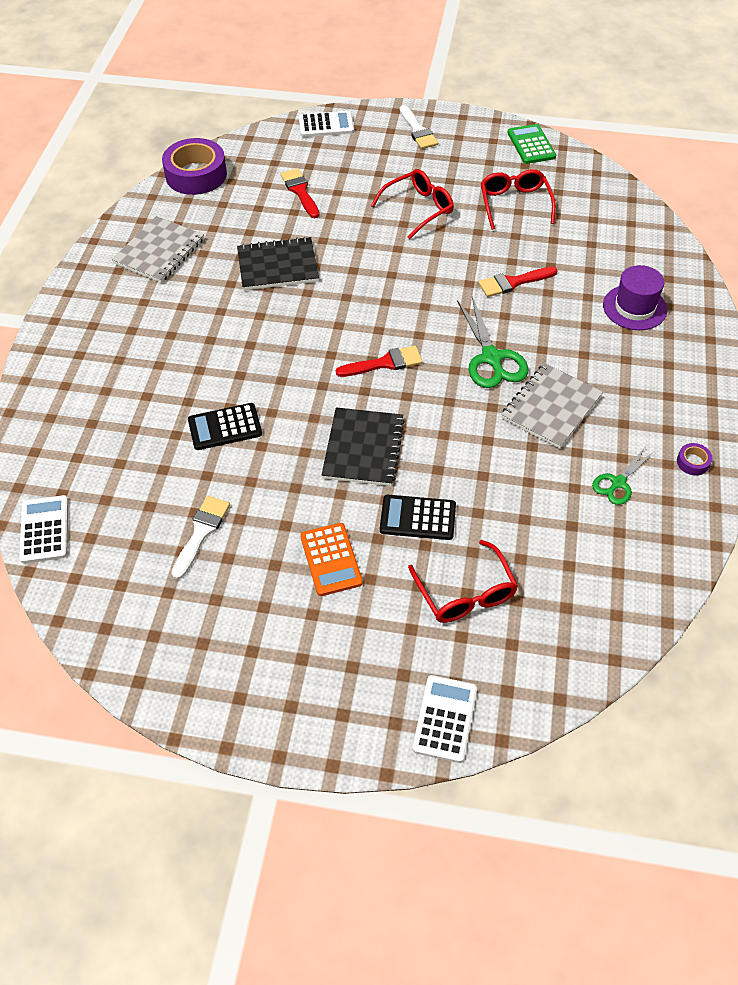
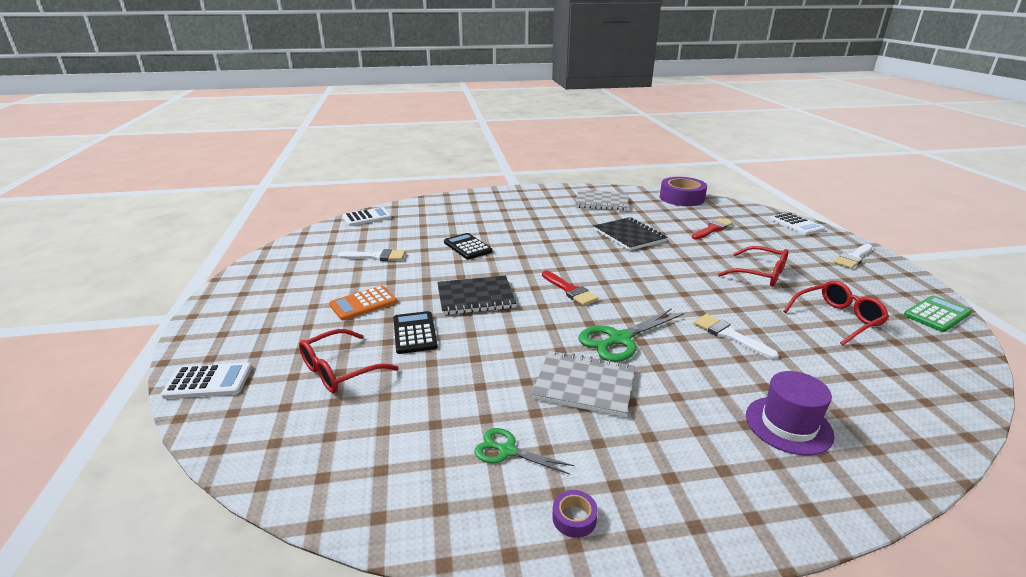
camera: 70 degrees right, 25 degrees down
(513, 282) = (729, 335): red brush -> white brush

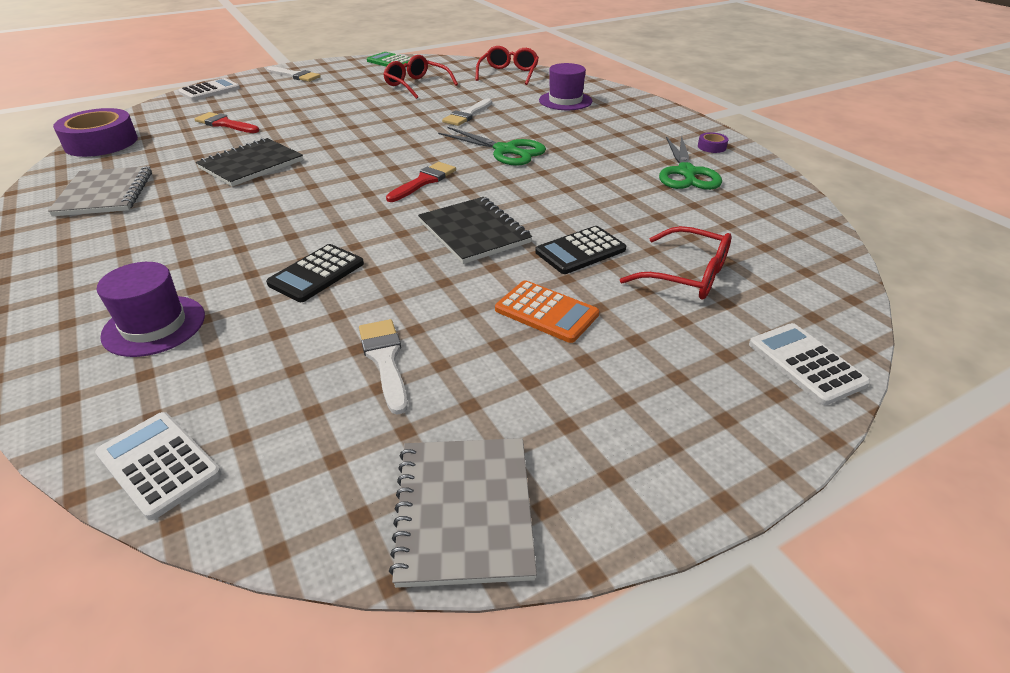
camera: 110 degrees left, 10 degrees up
(455, 215) = (154, 325): none -> purple hat
(507, 451) = (686, 173): green scissors -> green scissors, size x1.65
(584, 385) = (584, 157): grey notebook -> grey notebook (464, 511)
(760, 274) = (344, 105): red glasses -> red glasses (508, 74)

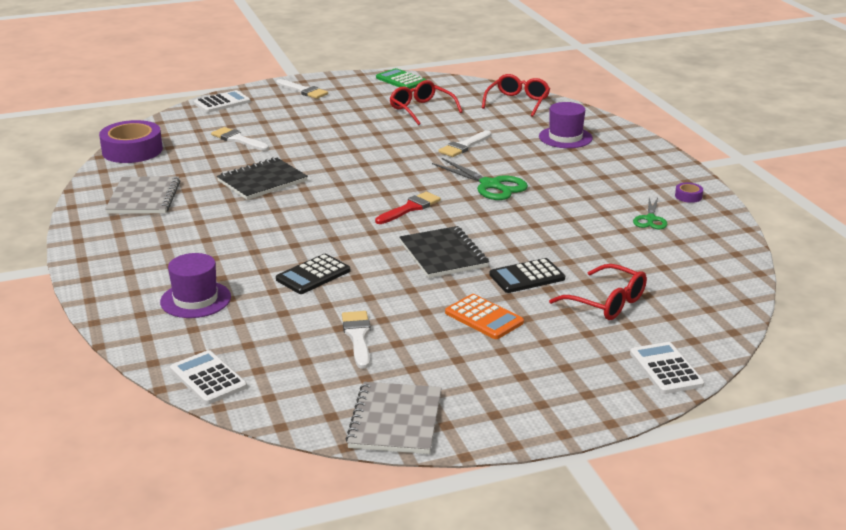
camera: 10 degrees right, 10 degrees down
(225, 124) = (238, 139): red brush -> white brush
(686, 173) = (650, 219): green scissors -> green scissors, size x0.61

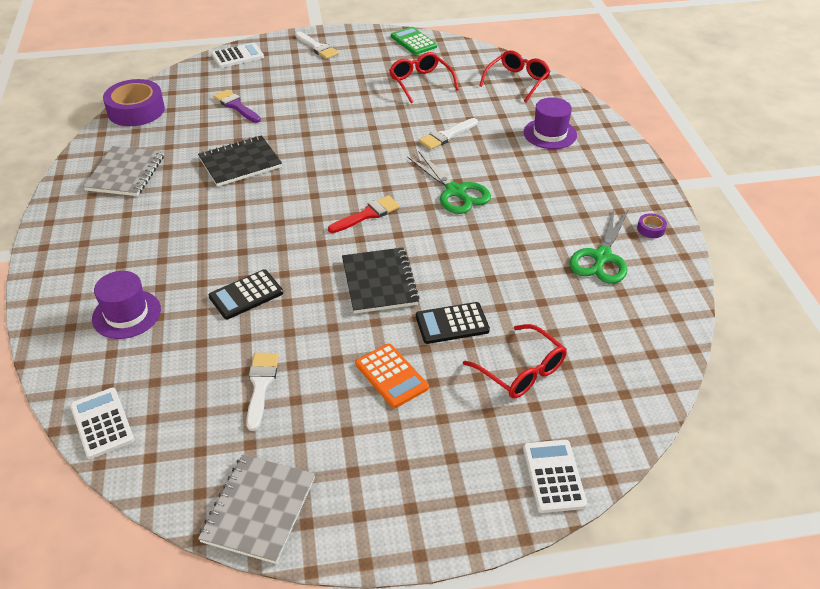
camera: 10 degrees right, 15 degrees up
(238, 139) = (236, 106): white brush -> purple brush
(650, 219) = (602, 257): green scissors -> green scissors, size x1.65

